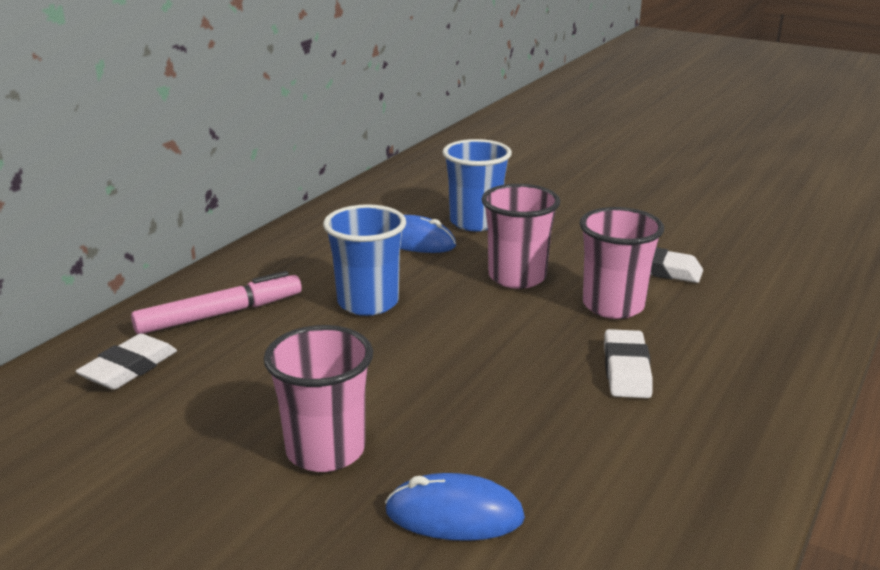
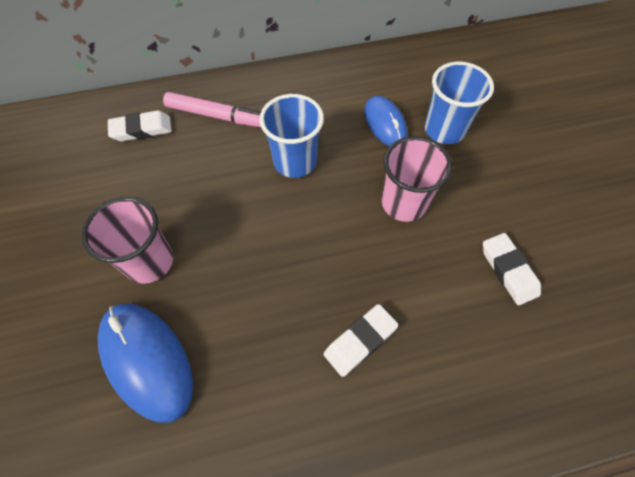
camera: 45 degrees right, 35 degrees up
(454, 515) = (147, 360): blue mouse -> blue mouse, size x1.54
(613, 306) = (428, 278): pink cup -> none

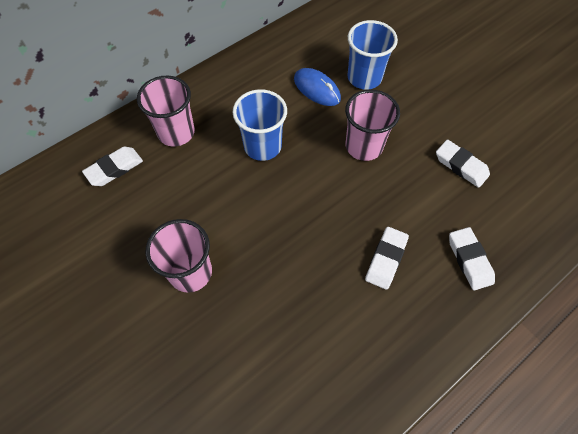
camera: 25 degrees left, 0 degrees up
(147, 360) = (235, 345): blue mouse -> none
(218, 116) = (176, 132): pink marker -> pink cup
(461, 388) = (469, 260): none -> white eraser

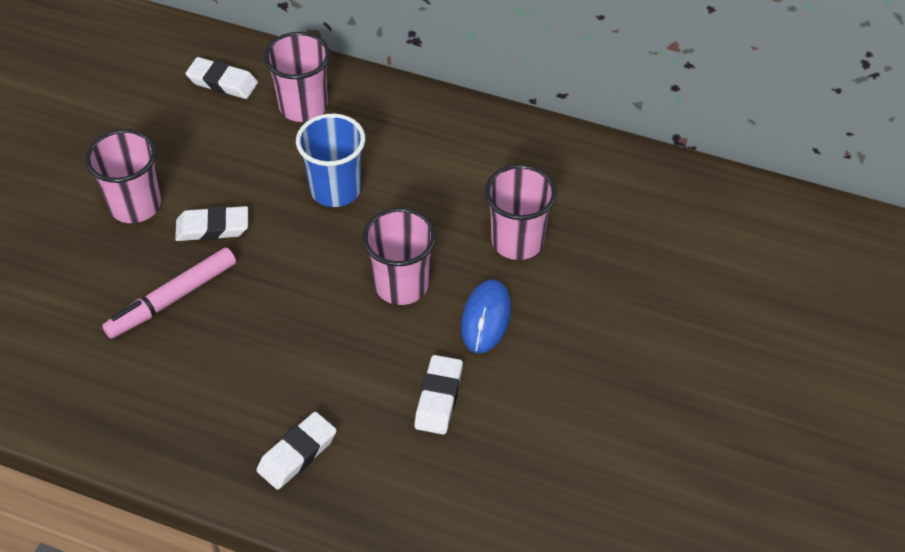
camera: 60 degrees right, 10 degrees down
(296, 283) = (172, 299): none -> pink marker
(317, 89) = (461, 201): blue mouse -> blue mouse (486, 318)
(364, 78) = (517, 241): blue cup -> pink cup
(386, 259) = (249, 369): white eraser -> white eraser (212, 228)

